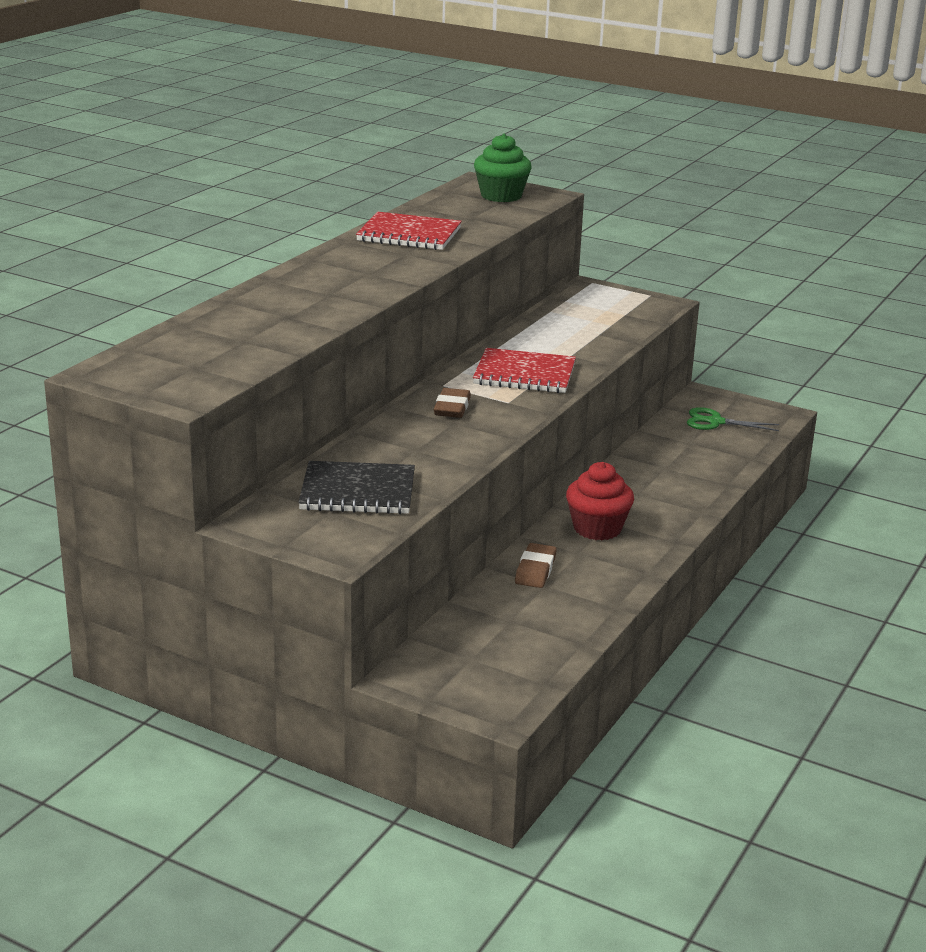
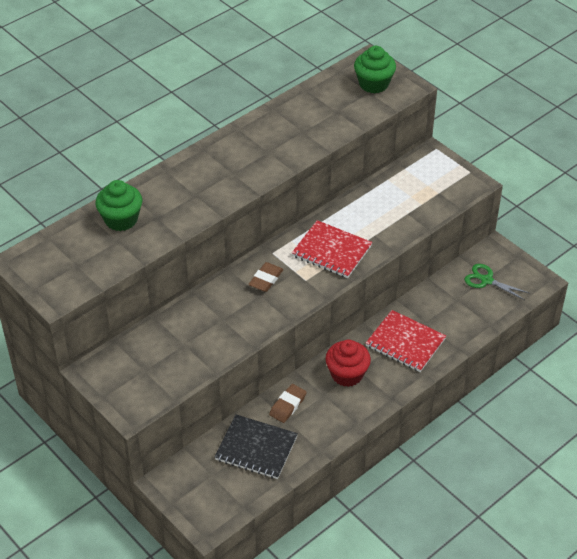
camera: 20 degrees right, 20 degrees up
(235, 323) = (121, 219): none -> green cupcake
(357, 491) = (167, 354): black notebook -> black notebook (256, 448)
(409, 234) = (283, 127): red notebook -> red notebook (405, 342)

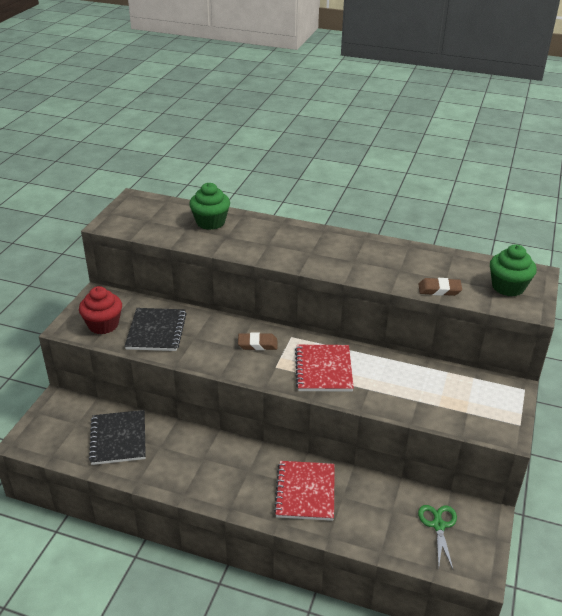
camera: 60 degrees right, 10 degrees down
(191, 344) = (156, 331): none -> black notebook
(288, 405) = (177, 440): brown eraser -> brown eraser (439, 290)
(347, 374) = (237, 465): red cupcake -> red cupcake (103, 325)

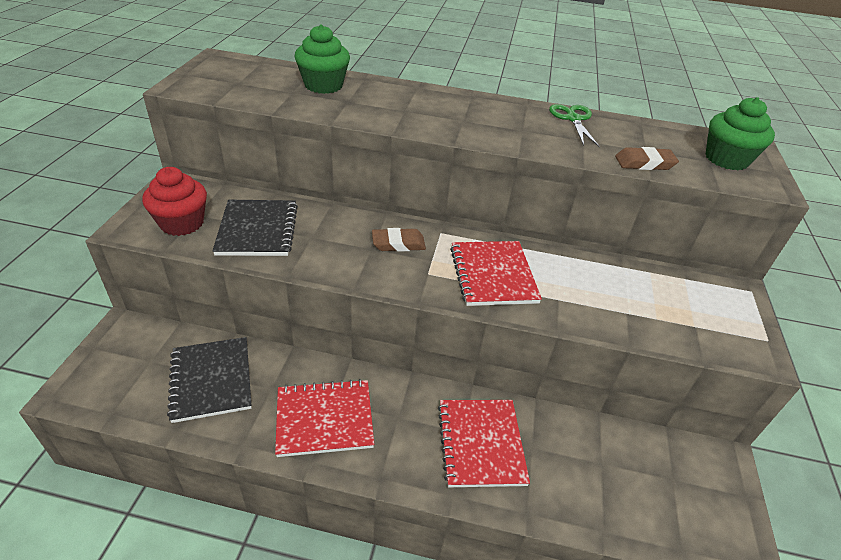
camera: 10 degrees left, 5 degrees up
(195, 469) = (324, 419): none -> red notebook
(438, 525) = (667, 481): green scissors -> green scissors (573, 119)

